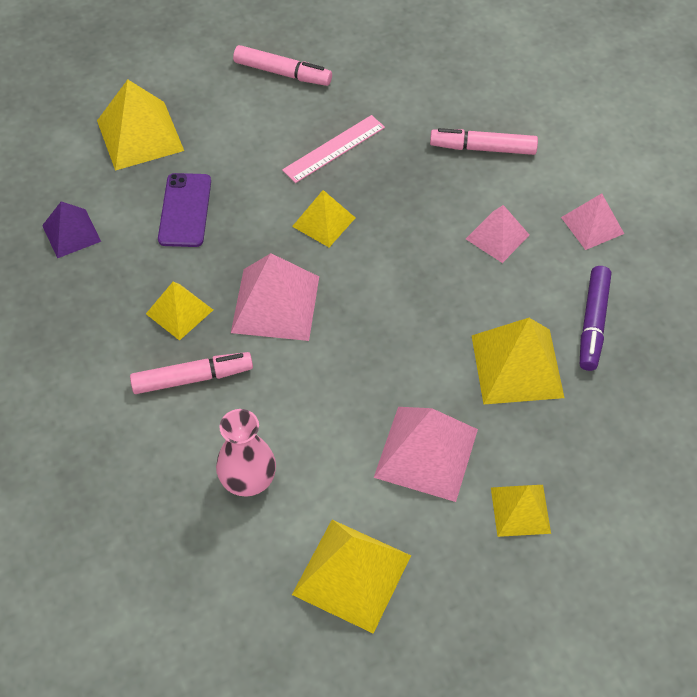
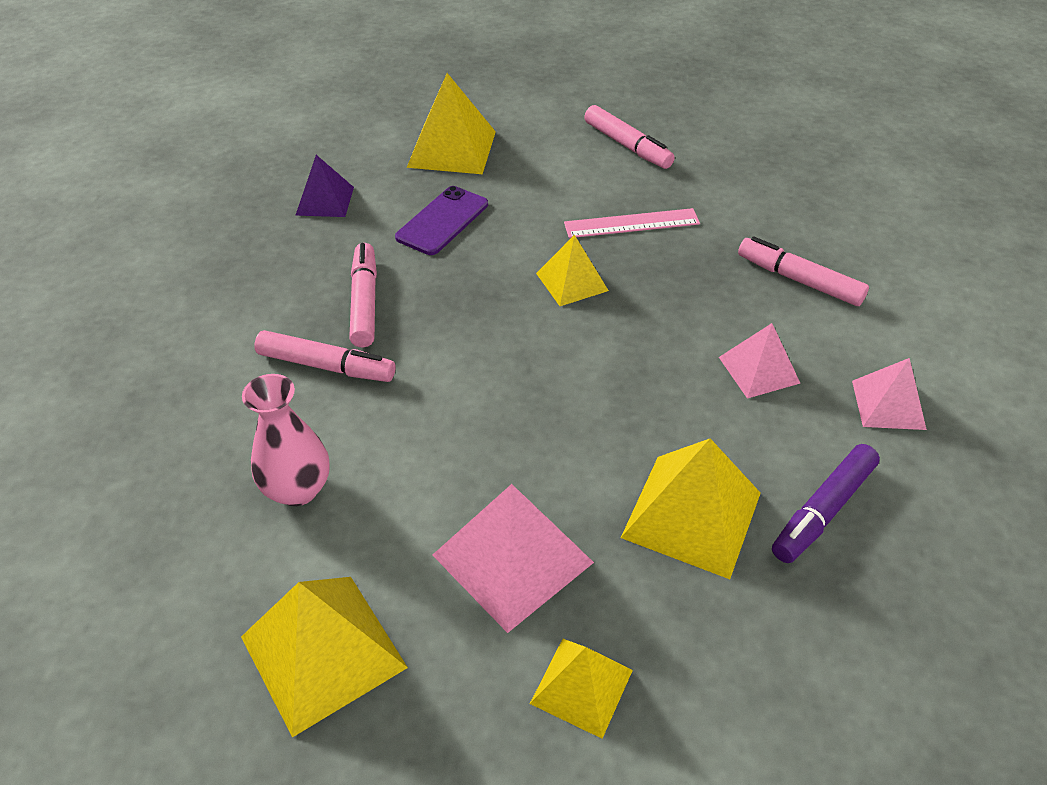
camera: 30 degrees right, 10 degrees down
(179, 311) = (364, 302): yellow pyramid -> pink marker
(275, 304) = (463, 335): pink pyramid -> none

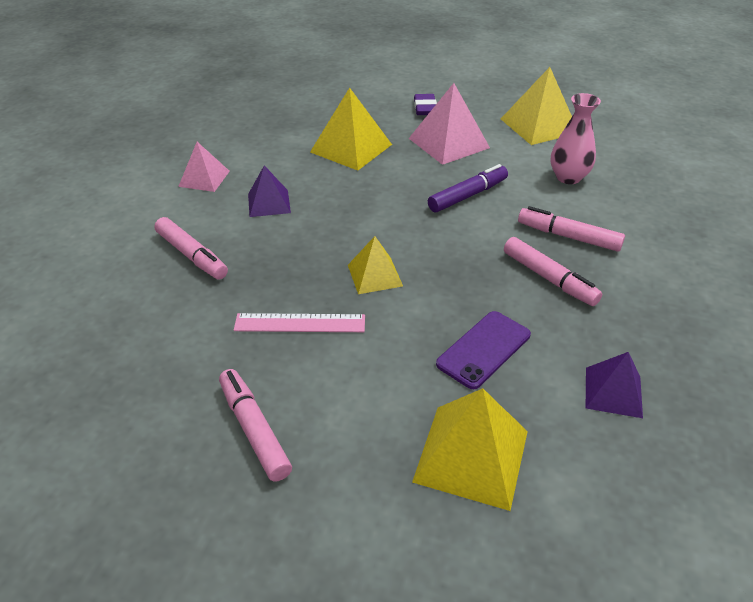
camera: 170 degrees left, 5 degrees down
(364, 302) = (549, 278): pink marker -> pink marker turned 45 degrees counterclockwise
(581, 686) = (425, 108): yellow pyramid -> purple eraser
(759, 370) = (269, 203): pink pyramid -> purple pyramid
(823, 510) = (282, 143): purple marker -> purple marker (467, 195)

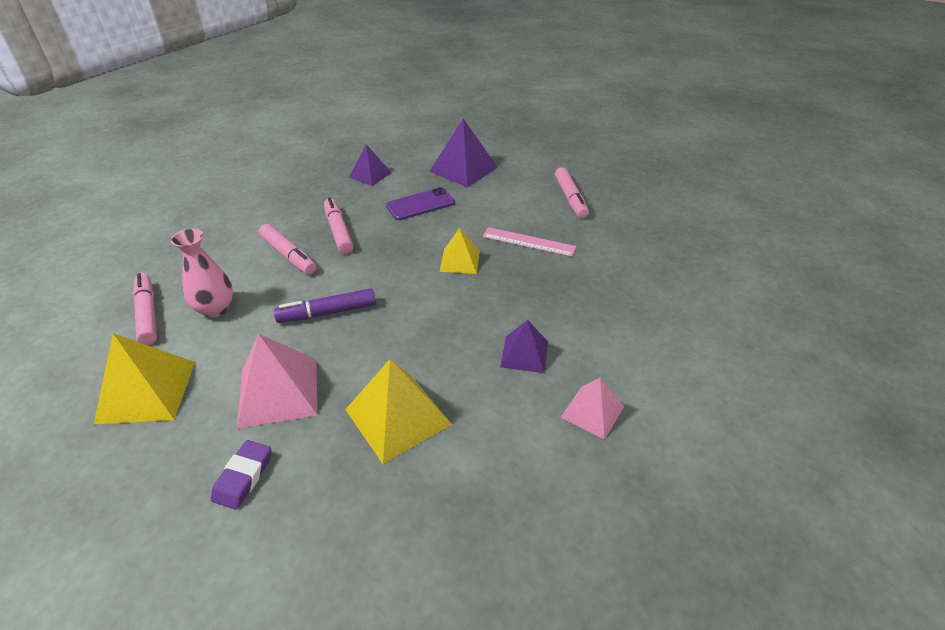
camera: 160 degrees left, 0 degrees up
(192, 255) = (606, 312): pink marker -> pink marker (147, 314)
(471, 456) = (463, 169): yellow pyramid -> purple pyramid

